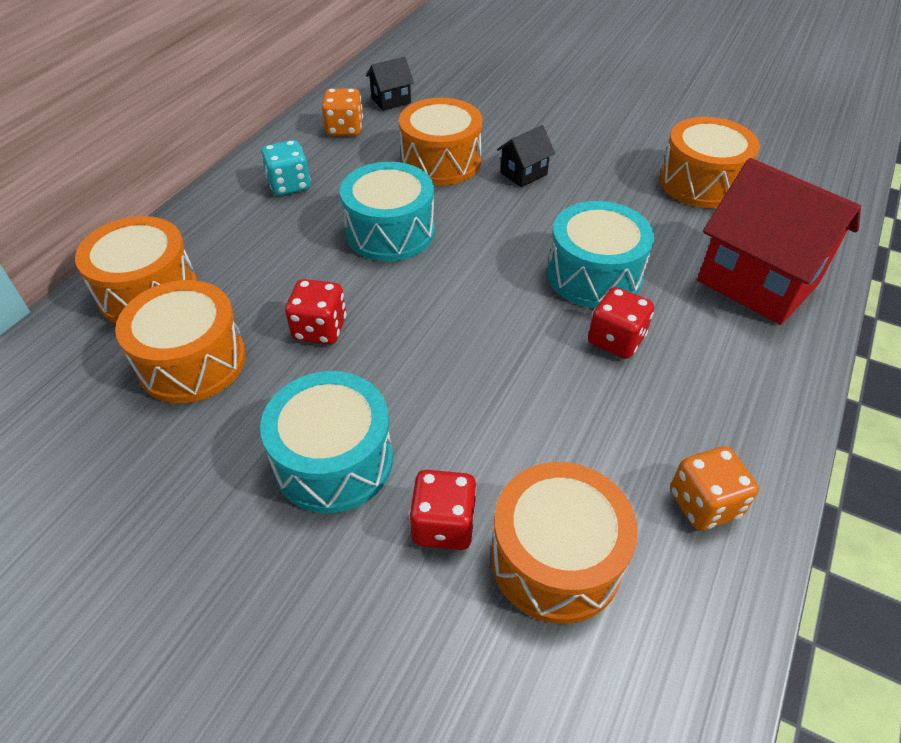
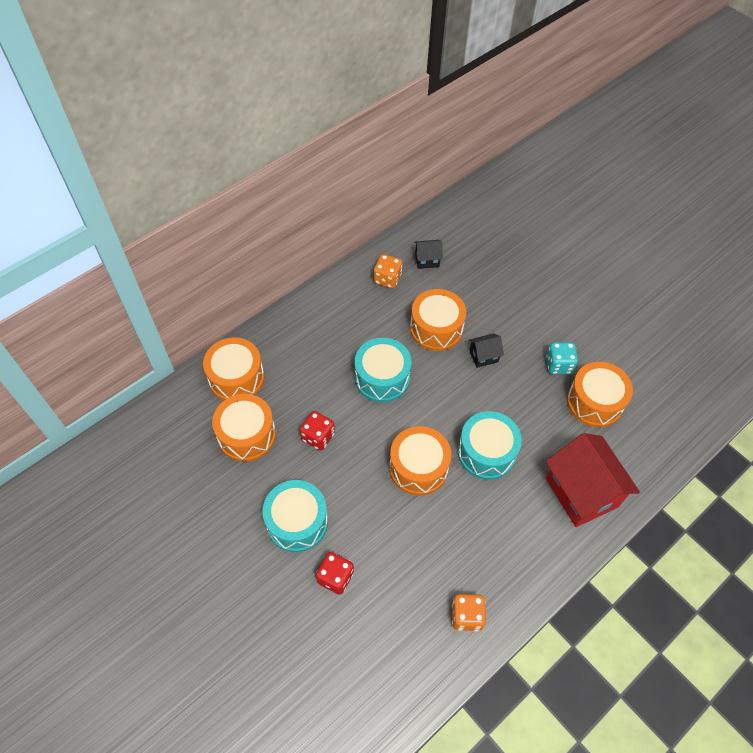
camera: 20 degrees right, 10 degrees up
(289, 185) = (337, 319): turquoise dice -> turquoise dice (558, 365)
(556, 559) = (380, 615): orange drum -> orange drum (418, 467)
(616, 340) = (475, 502): red dice -> none

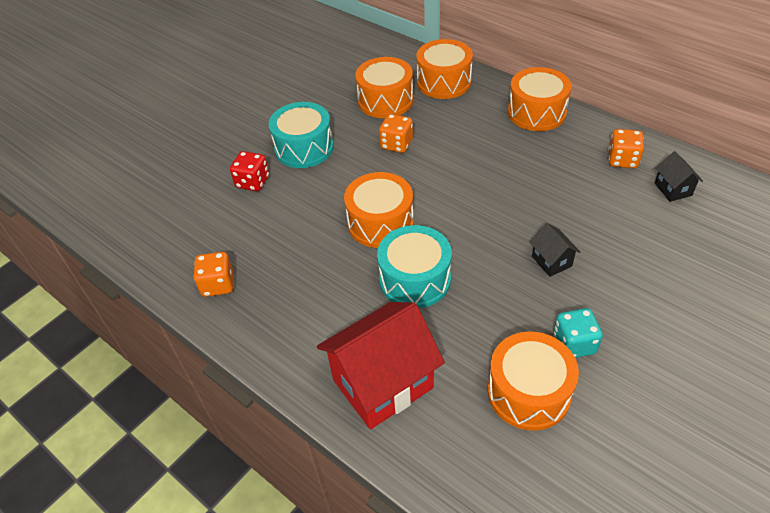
camera: 85 degrees right, 10 degrees down
(318, 437) = (396, 144): red dice -> orange dice
(382, 378) = (483, 178): turquoise drum -> none
(436, 328) = (572, 212): orange drum -> orange drum (536, 112)

